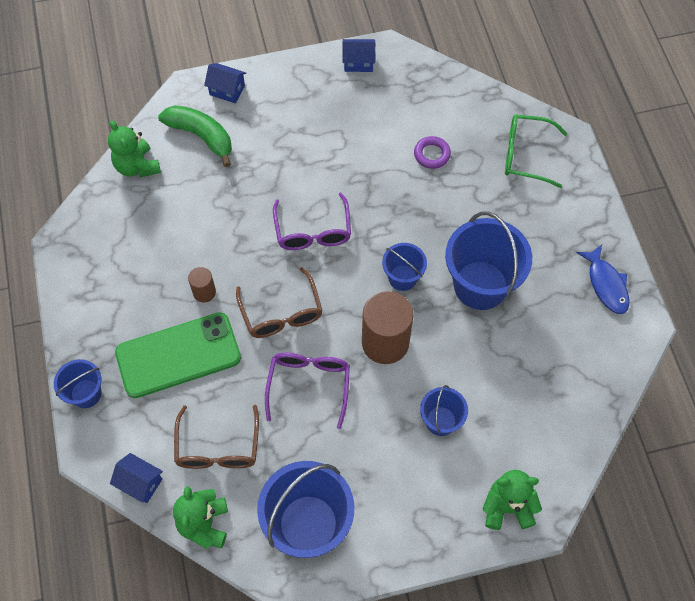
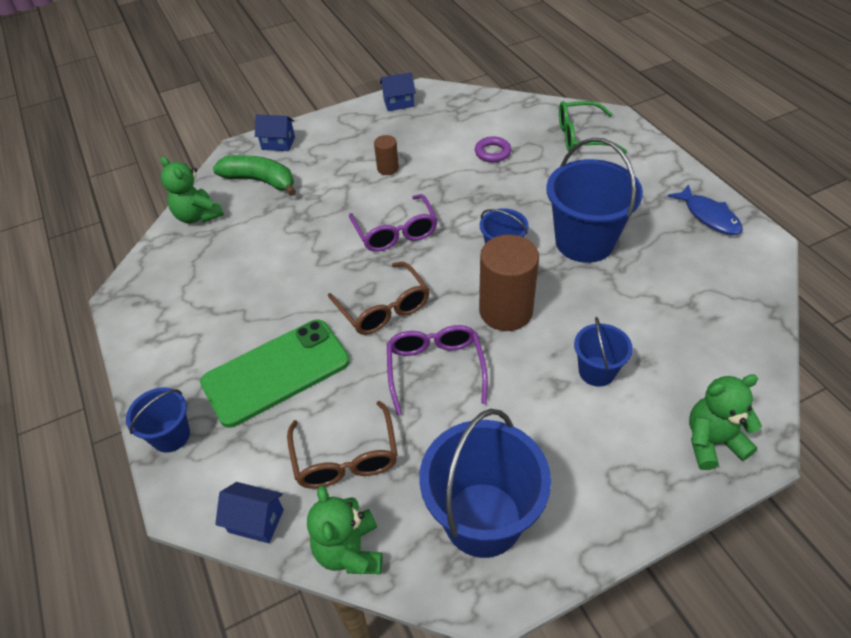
camera: 10 degrees left, 15 degrees down
(204, 292) = (293, 307): brown cylinder -> brown cylinder (388, 168)

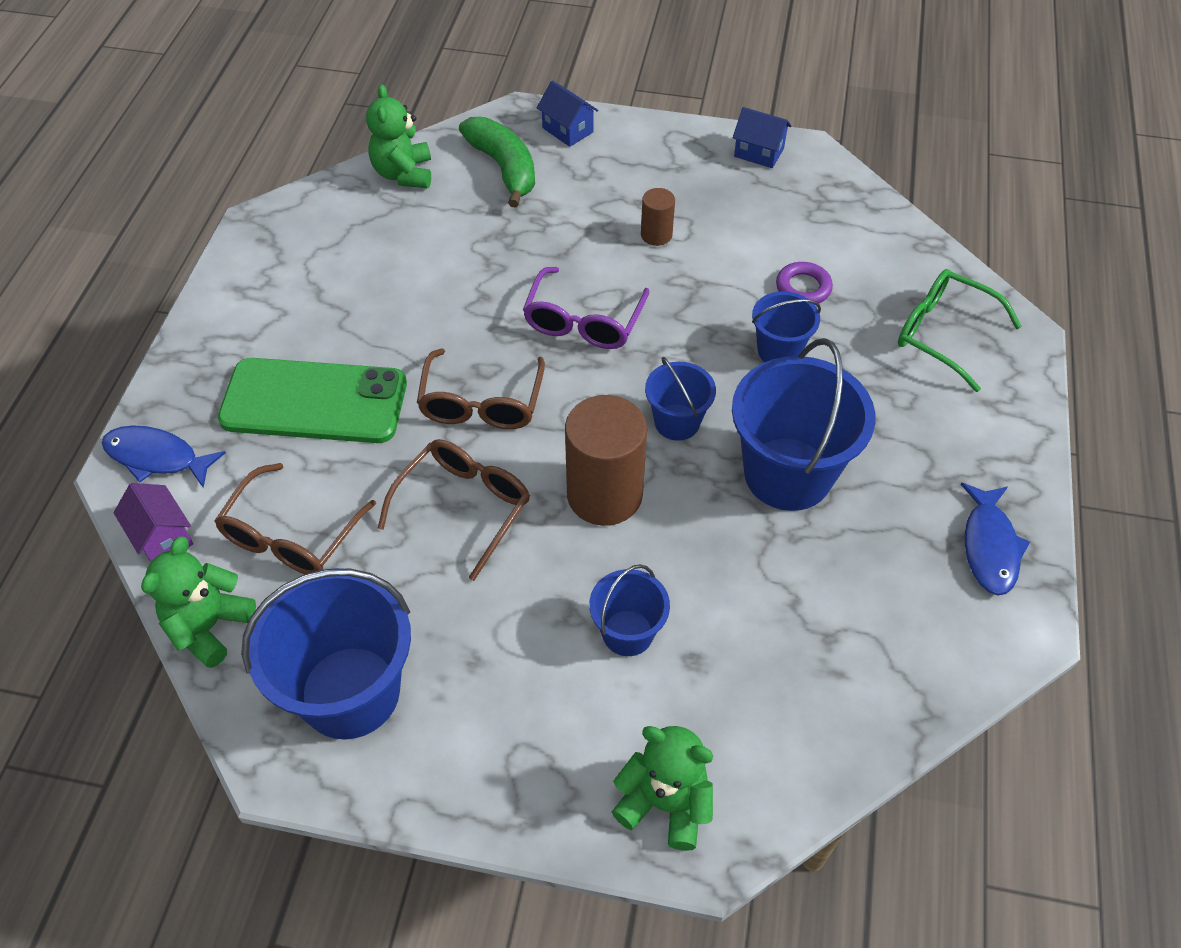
camera: 35 degrees right, 5 degrees up
(171, 435) = (169, 401): blue bucket -> blue bucket (779, 350)
(198, 475) = (157, 457): none -> blue fish
(256, 521) = (162, 537): blue house -> purple house
(435, 369) = (464, 506): purple glasses -> brown glasses

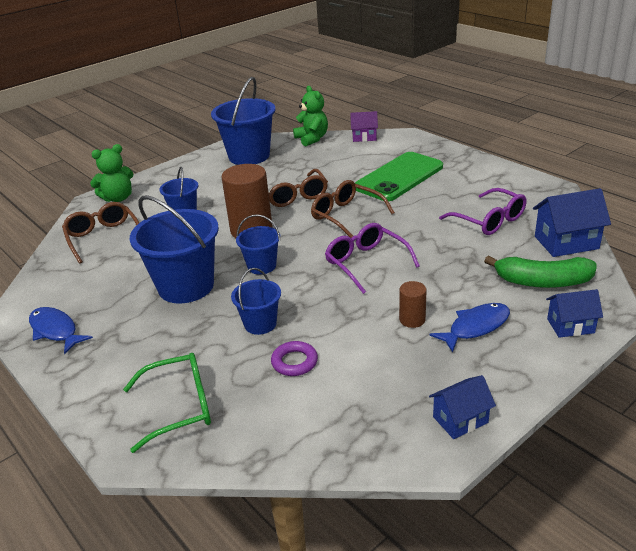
camera: 130 degrees right, 20 degrees down
(157, 457) = (407, 142): blue fish -> blue fish (475, 327)
(291, 536) = (331, 159): brown glasses -> brown glasses (103, 237)
(393, 252) = (489, 220): none -> purple glasses
(403, 174) = (566, 242): green teddy bear -> blue house

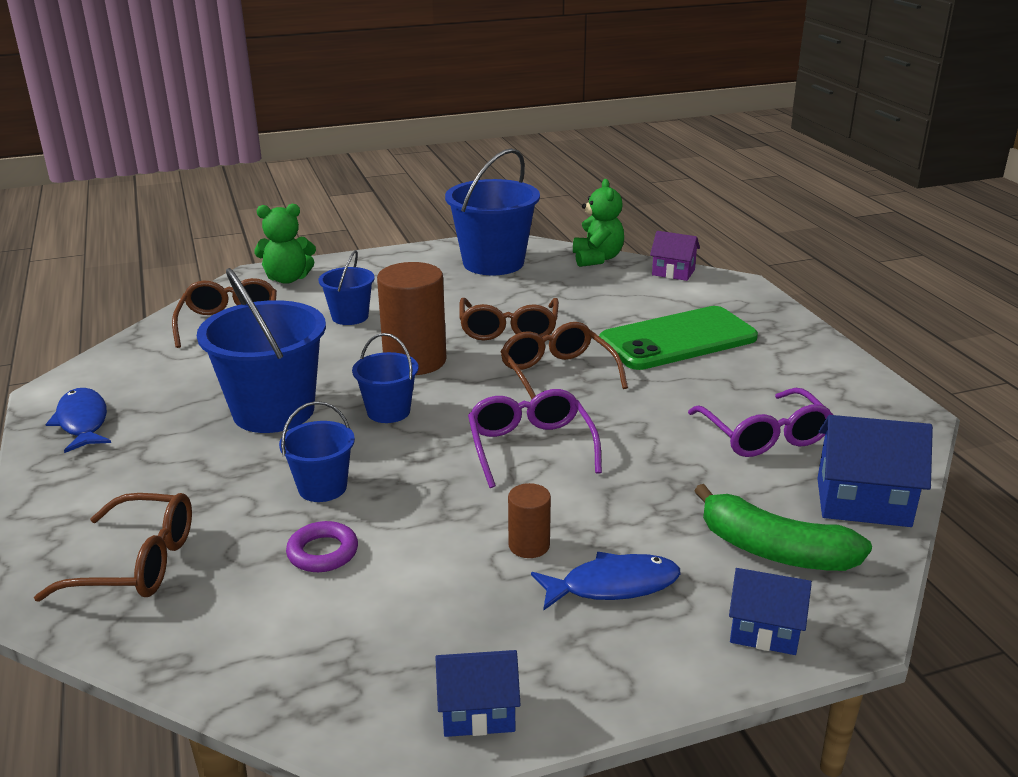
camera: 20 degrees right, 5 degrees down
(180, 407) = (138, 563): green glasses -> brown glasses

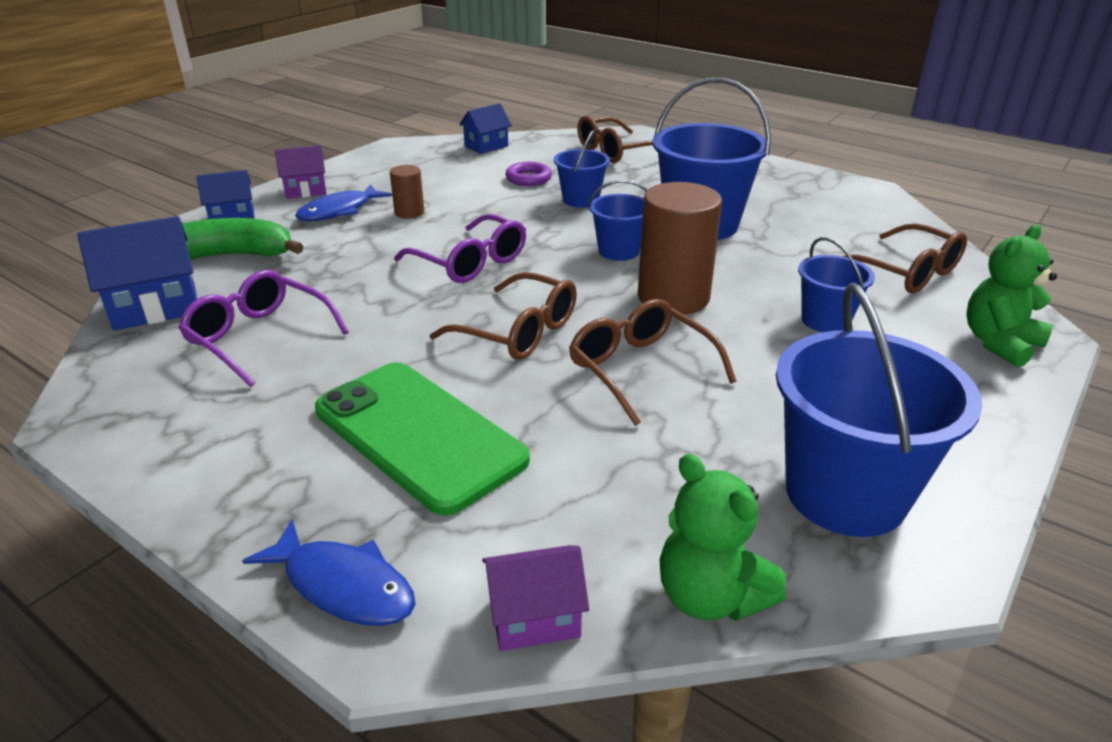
camera: 145 degrees right, 5 degrees up
(82, 422) = (802, 183): blue fish -> blue fish (343, 585)
(478, 712) = (374, 160): blue house -> blue house (486, 146)
(636, 660) = (305, 190): none -> purple house
(678, 339) = (418, 435): green phone -> green phone turned 75 degrees counterclockwise

